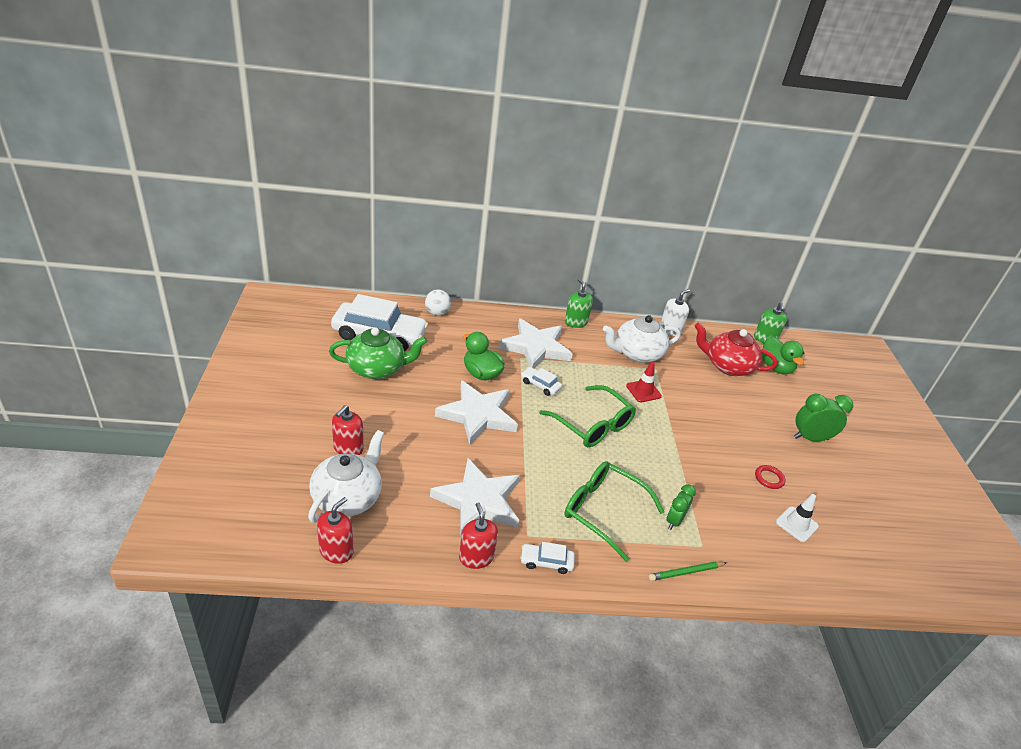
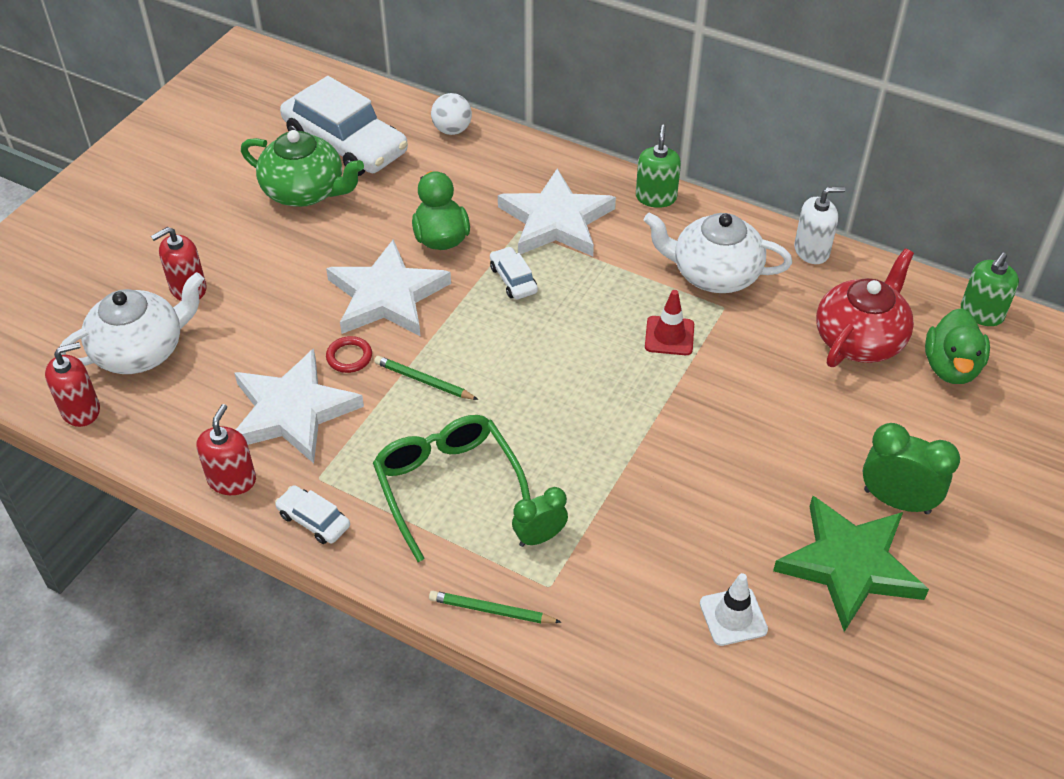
camera: 35 degrees right, 10 degrees up
(539, 456) = (423, 380): none -> green pencil
(592, 425) = (540, 361): green glasses -> none
(728, 366) = (860, 339): red teapot -> red teapot turned 75 degrees clockwise
(769, 478) = (754, 535): red ring -> red ring (349, 357)
(820, 477) = (849, 565): none -> green star

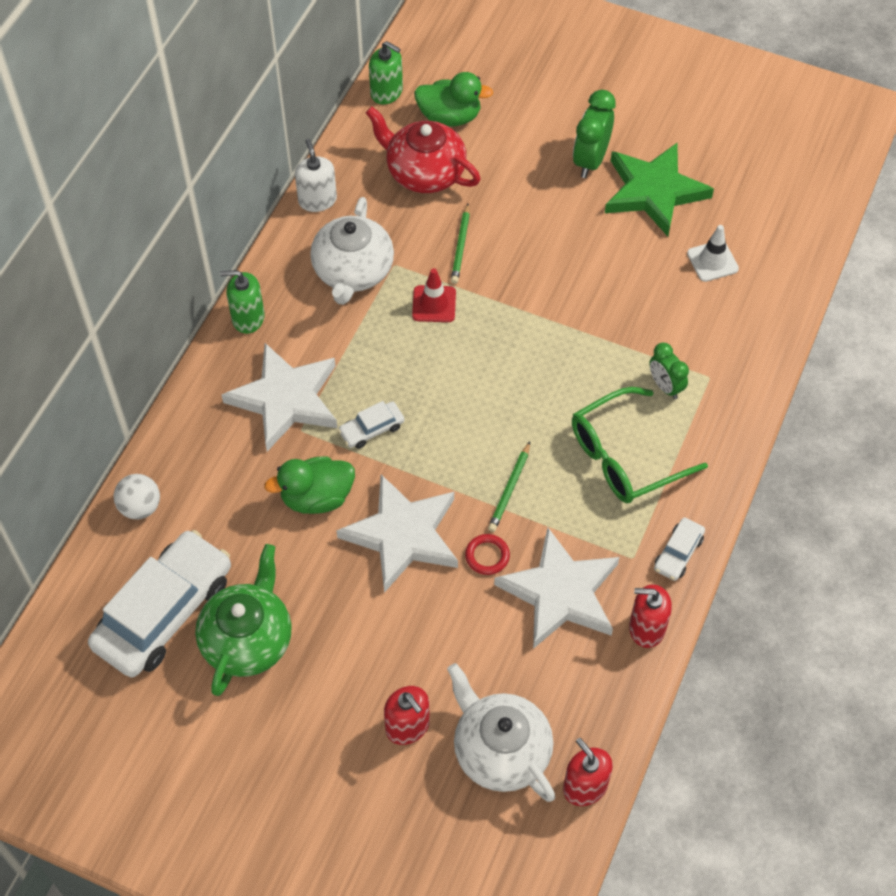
camera: 95 degrees left, 10 degrees up
(491, 610) = (739, 413): green pencil -> green pencil (460, 246)

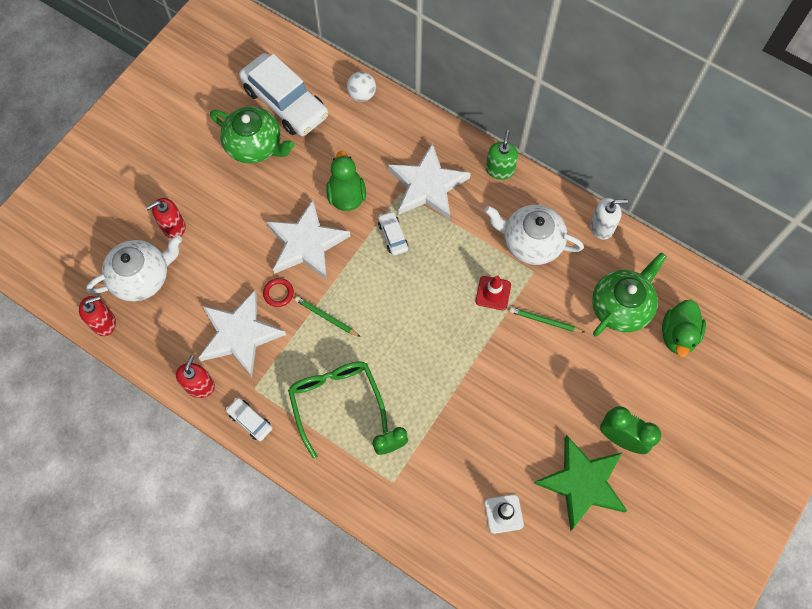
camera: 100 degrees right, 10 degrees up
(386, 92) = (708, 291): green soap dispenser -> none
(424, 172) = (621, 306): red teapot -> green teapot

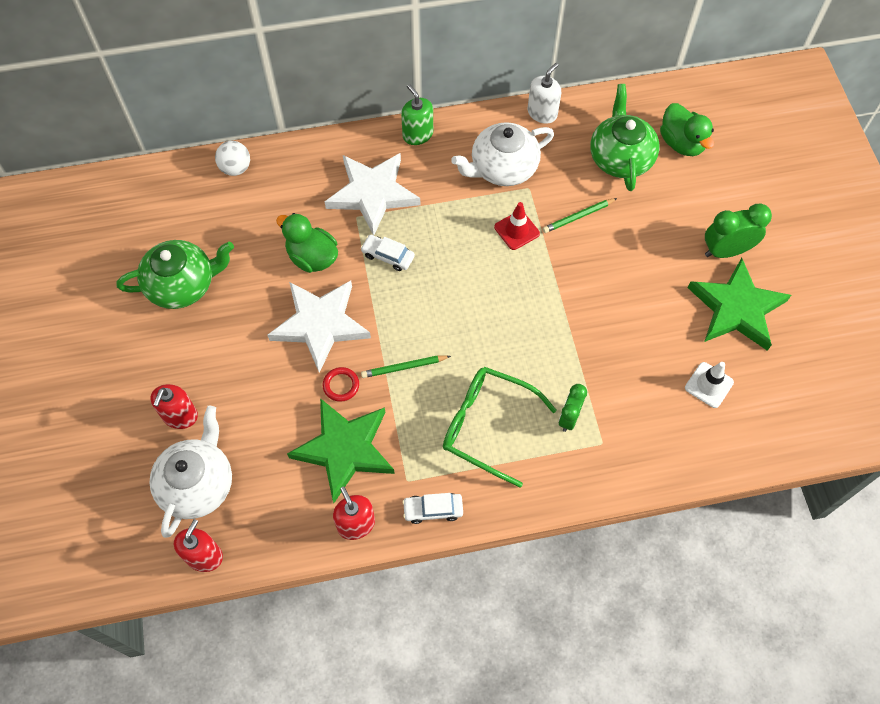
camera: 45 degrees left, 5 degrees down
(240, 334) = (344, 449): white star -> green star
(285, 102) = (171, 228): white car -> none

